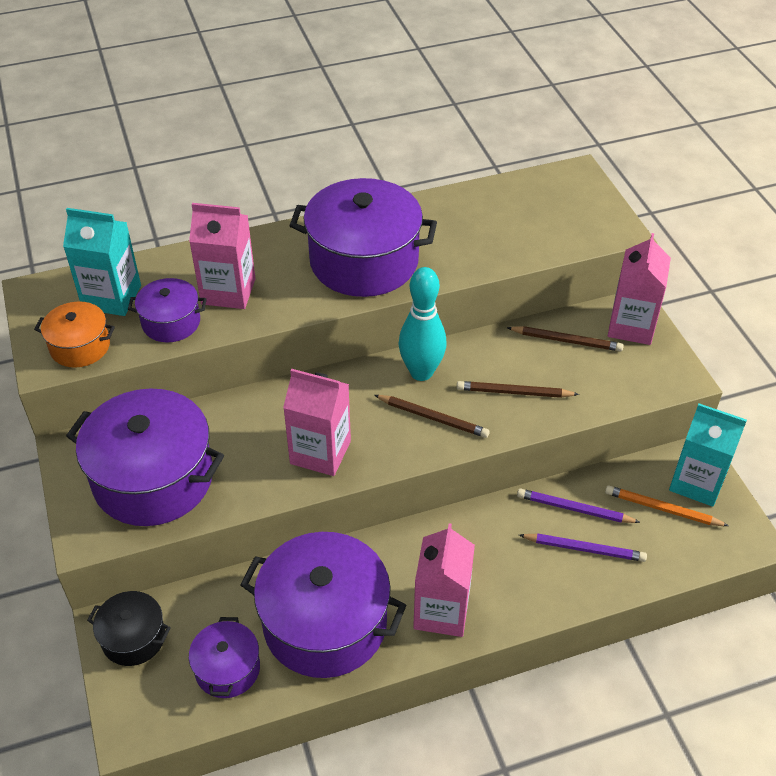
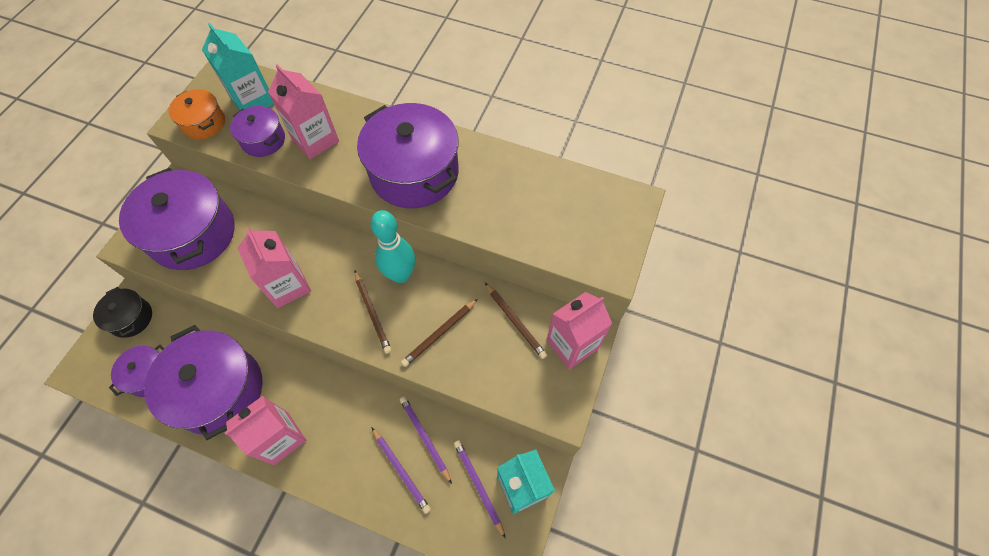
camera: 40 degrees right, 15 degrees up
(514, 392) = (439, 334): brown pencil -> brown pencil turned 90 degrees counterclockwise
(662, 509) = (478, 486): orange pencil -> purple pencil

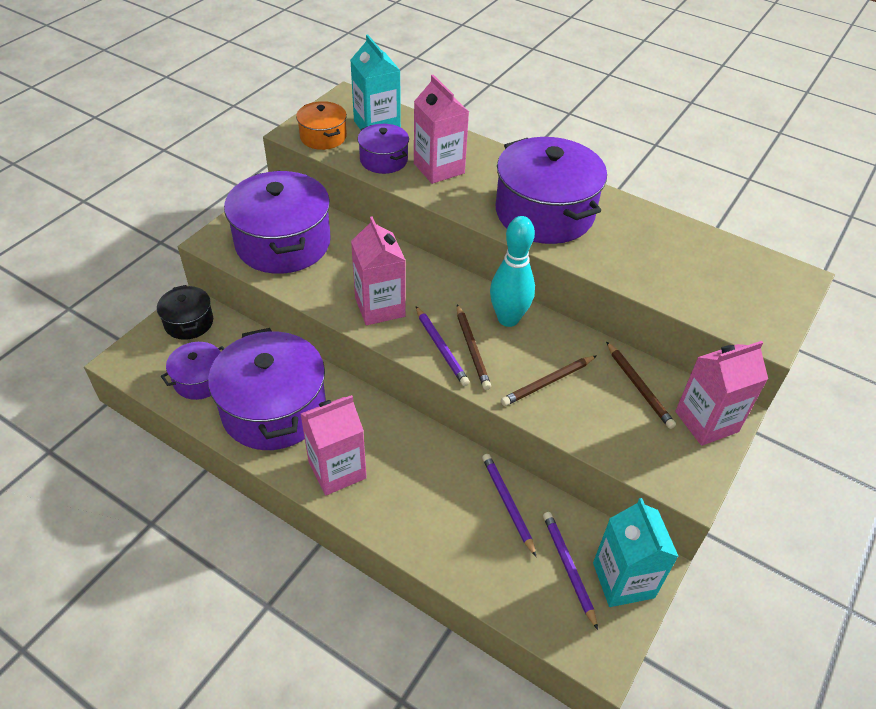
camera: 10 degrees right, 15 degrees down
(401, 470) = (475, 532): purple pencil -> purple pencil (441, 348)

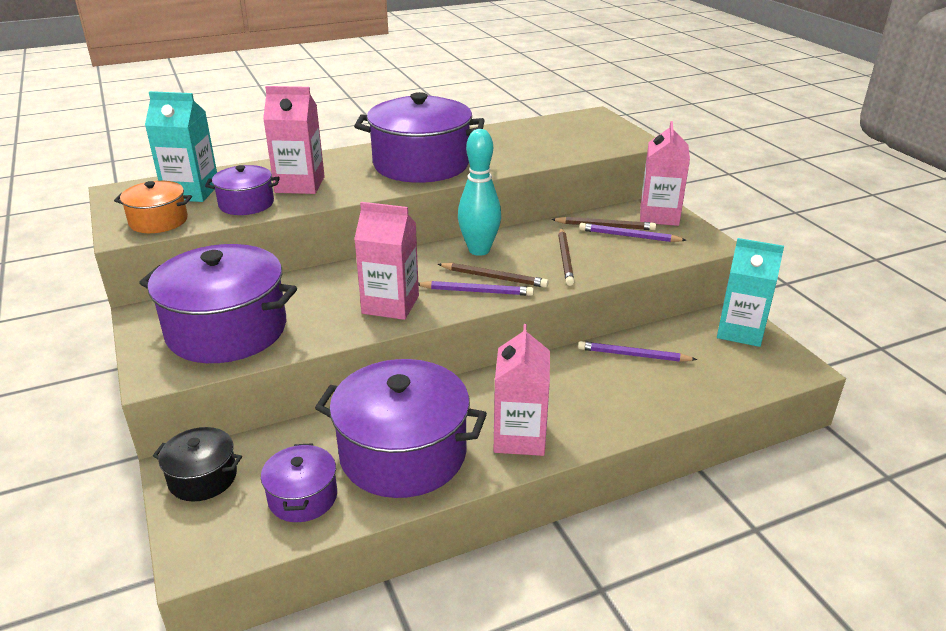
camera: 55 degrees left, 15 degrees down
(568, 568) = (714, 351): purple pencil -> purple pencil (629, 236)

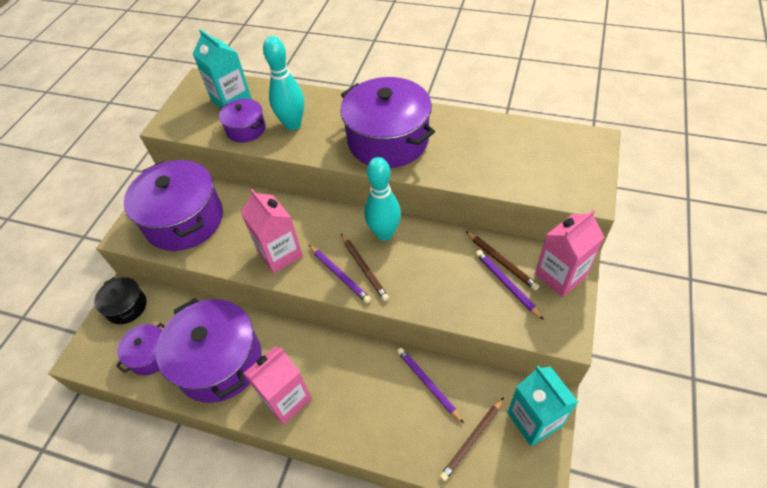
camera: 45 degrees right, 20 degrees up
(158, 221) = (190, 122): orange pot -> none
(300, 185) = (293, 124): pink carton -> turquoise bowling pin
(565, 259) = (431, 279): brown pencil -> brown pencil (472, 440)

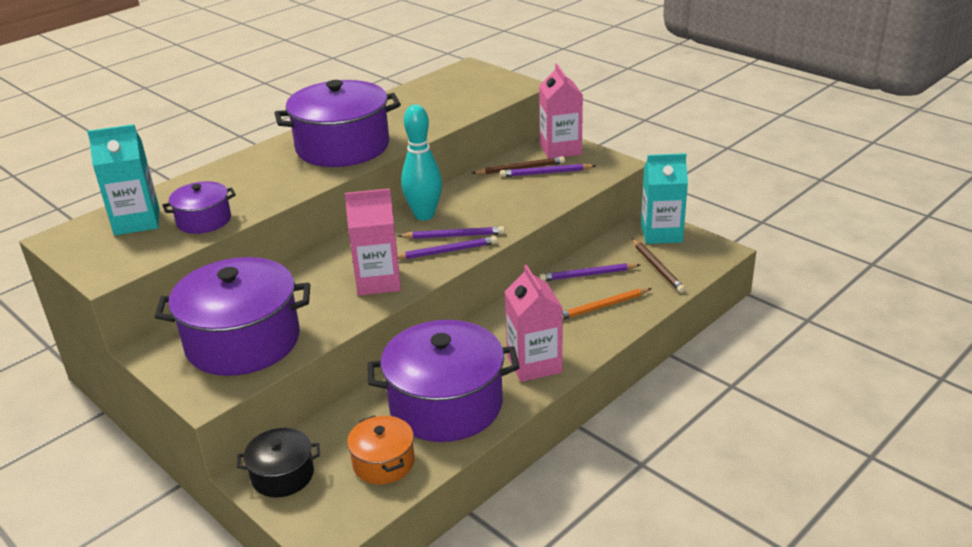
camera: 65 degrees left, 20 degrees down
(150, 355) = (383, 462): purple pot -> orange pot
(293, 124) = (241, 191): turquoise bowling pin -> none
(364, 268) = (454, 236): brown pencil -> purple pencil
(386, 417) = (602, 307): none -> orange pencil

